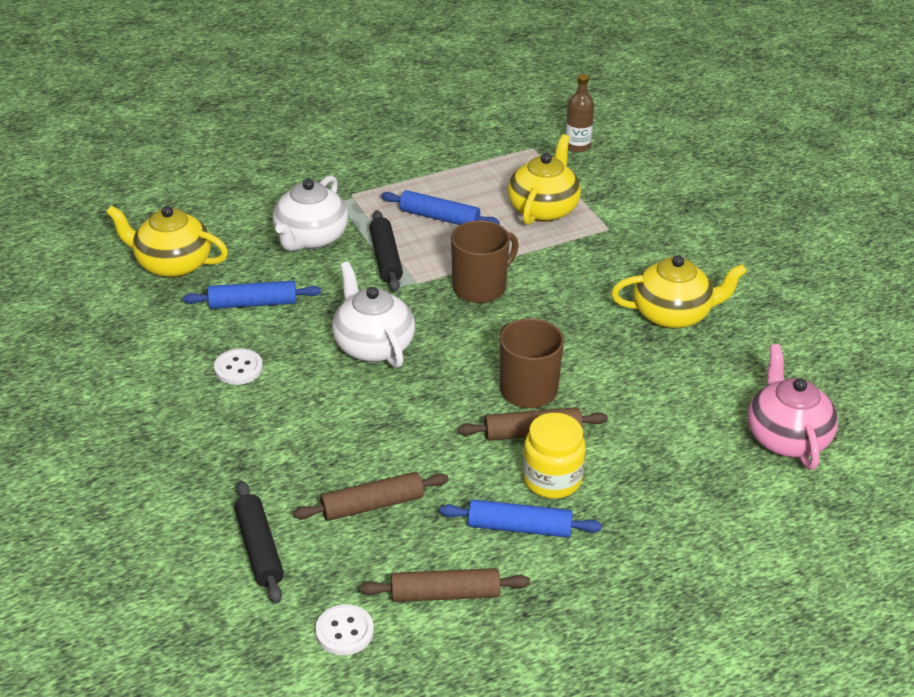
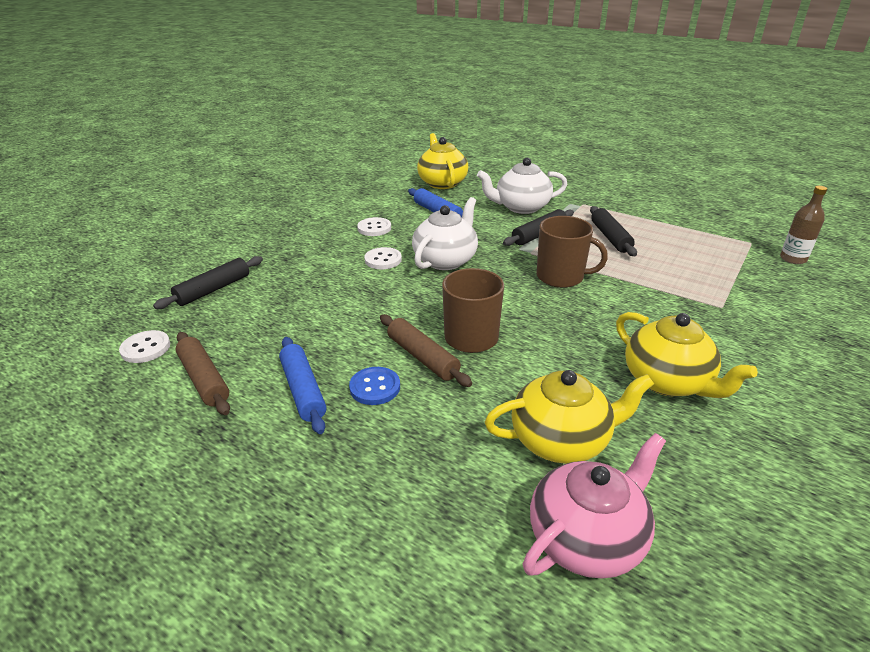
camera: 60 degrees right, 5 degrees down
(325, 390) = (383, 260): none -> white button
(372, 505) = (283, 315): brown rolling pin -> none
(439, 218) = (610, 237): blue rolling pin -> black rolling pin
(543, 209) = (692, 271): yellow teapot -> yellow teapot (561, 440)
(552, 479) = (375, 387): yellow jar -> blue button

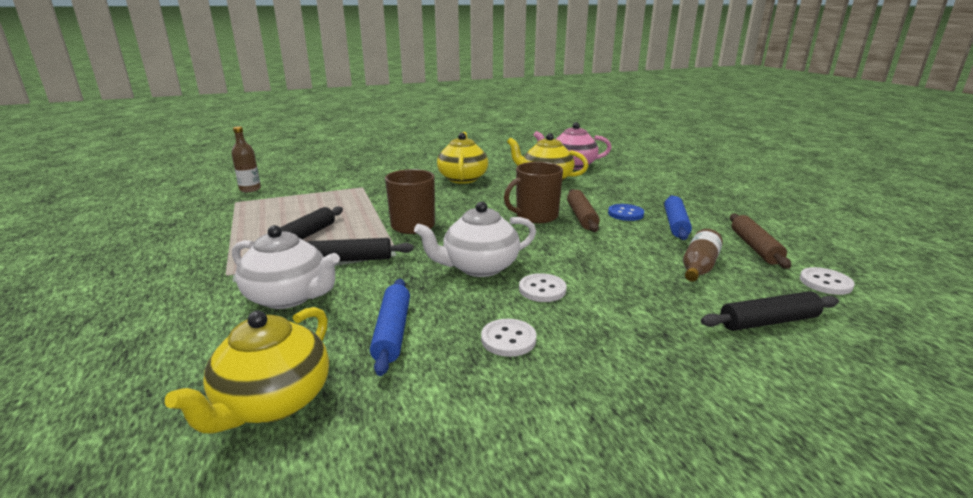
camera: 145 degrees left, 10 degrees down
(267, 324) = (698, 267): none -> brown bottle

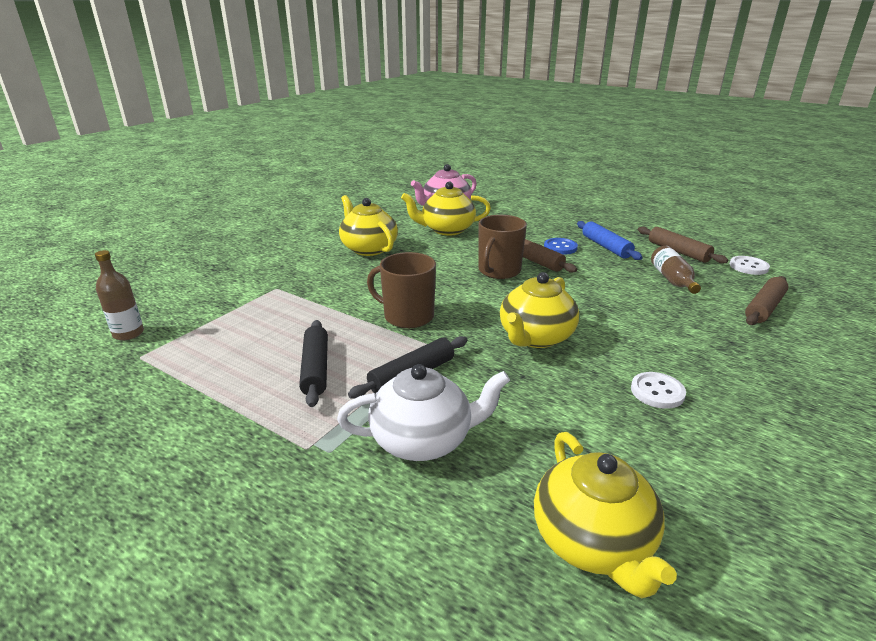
camera: 35 degrees left, 5 degrees up
(392, 332) = (571, 428): blue rolling pin -> none
(479, 267) = (535, 337): white teapot -> yellow teapot
(542, 289) = (611, 339): white button -> none
(768, 321) = (764, 308): black rolling pin -> brown rolling pin

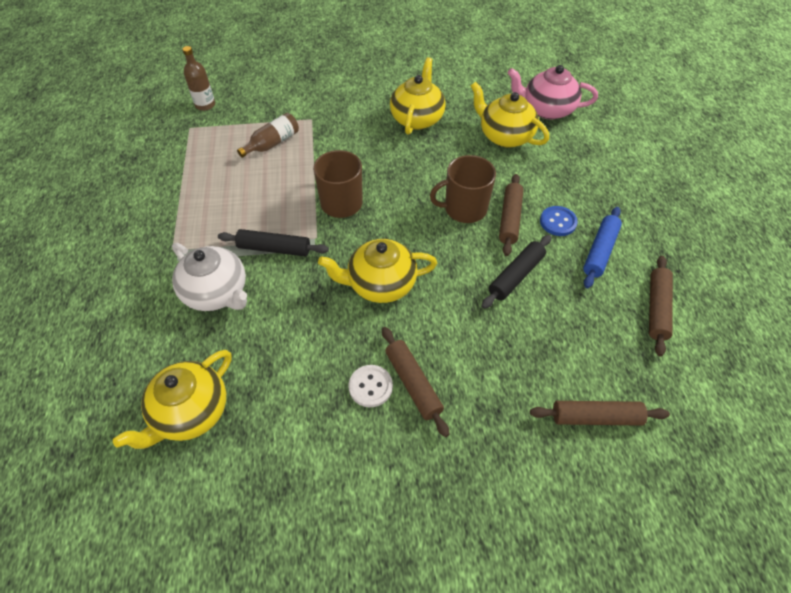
camera: 50 degrees right, 25 degrees up
(315, 369) = (242, 202): black rolling pin -> black rolling pin (516, 276)
(671, 368) = (413, 383): none -> brown rolling pin
(672, 280) = (580, 328): brown bottle -> brown bottle (272, 143)
(748, 267) = (688, 378): white button -> none

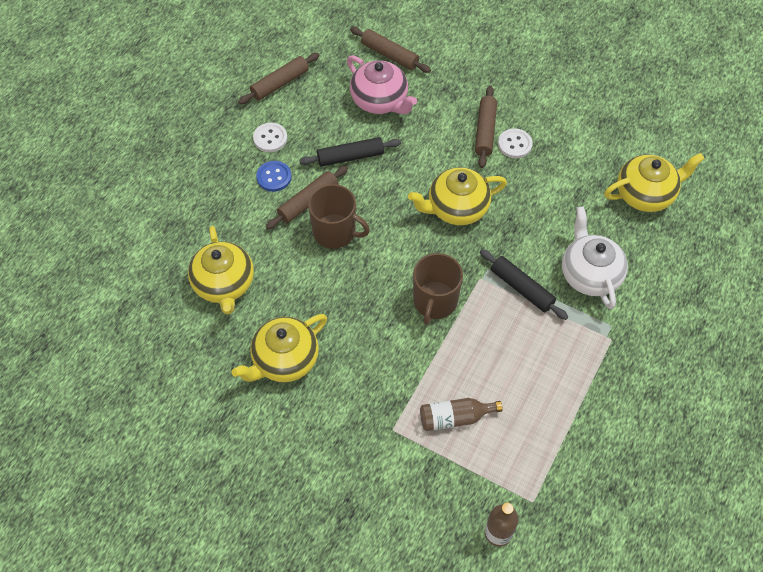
camera: 145 degrees left, 5 degrees up
(380, 284) = (456, 208): yellow teapot -> yellow teapot turned 135 degrees clockwise
(547, 109) = (150, 291): pink teapot -> pink teapot (380, 101)
(600, 251) = (270, 138): blue rolling pin -> white button

